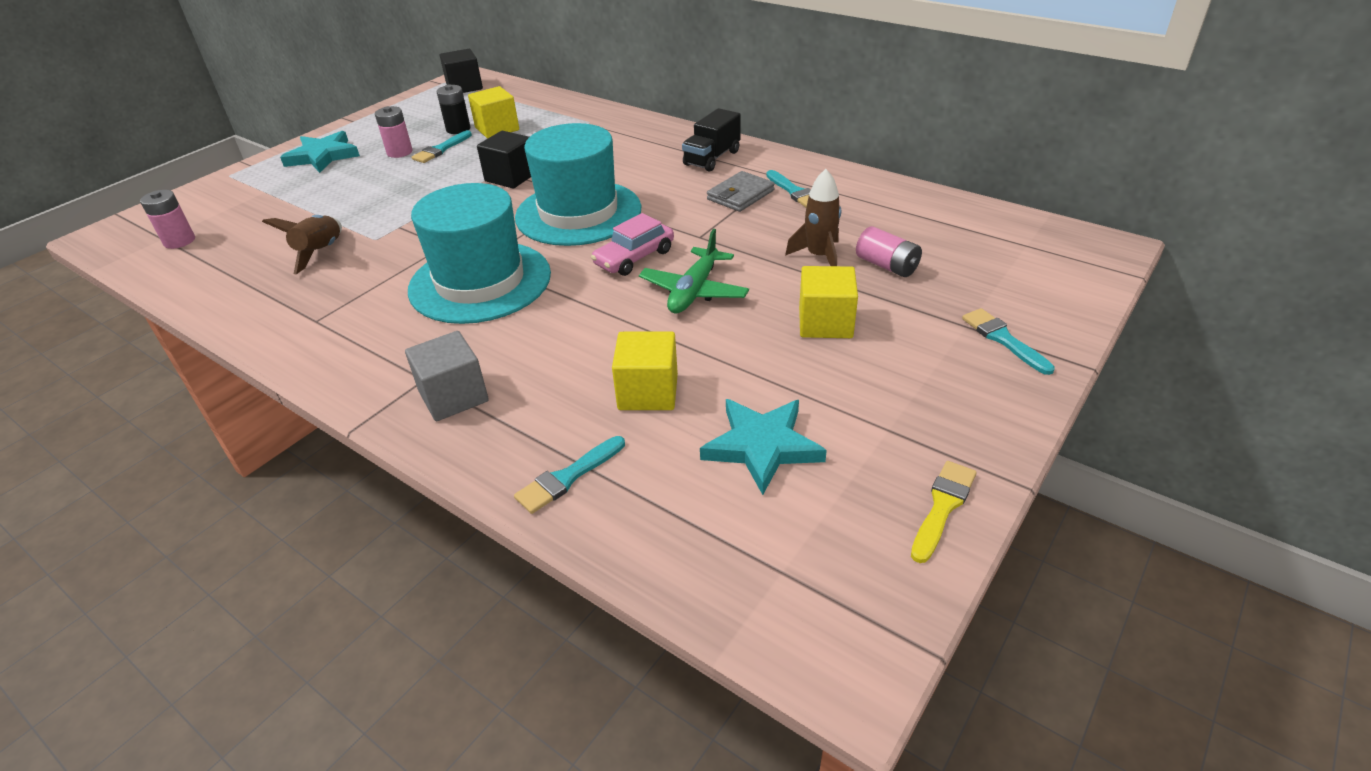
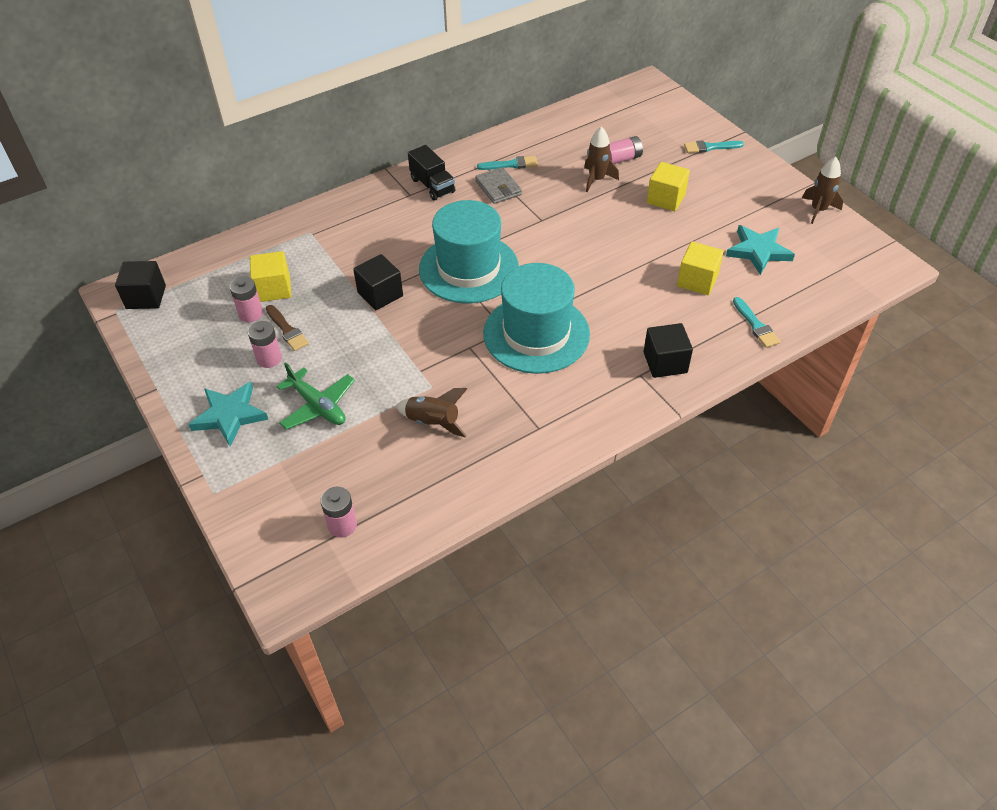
camera: 70 degrees left, 10 degrees up
(441, 149) = (287, 330): turquoise brush -> brown brush
(453, 396) = (665, 362): grey cube -> black cube
(458, 129) = (251, 314): black battery -> pink battery
(634, 258) = (550, 254): pink car -> none
(694, 291) = (605, 239): green plane -> green plane (317, 406)
(942, 507) = (818, 210): yellow brush -> brown rocket

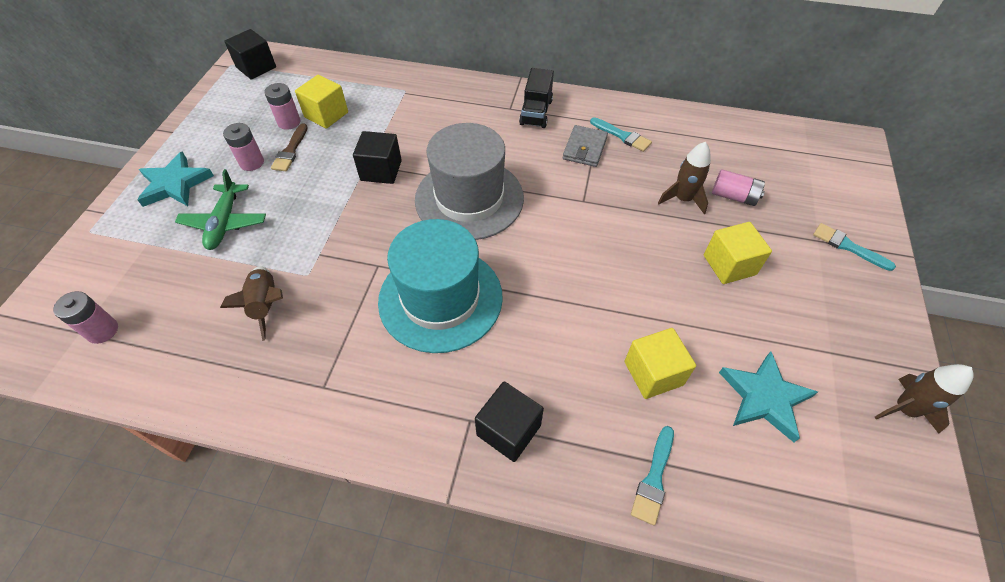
camera: 45 degrees right, 5 degrees up
(469, 268) = (469, 198): turquoise hat -> grey hat

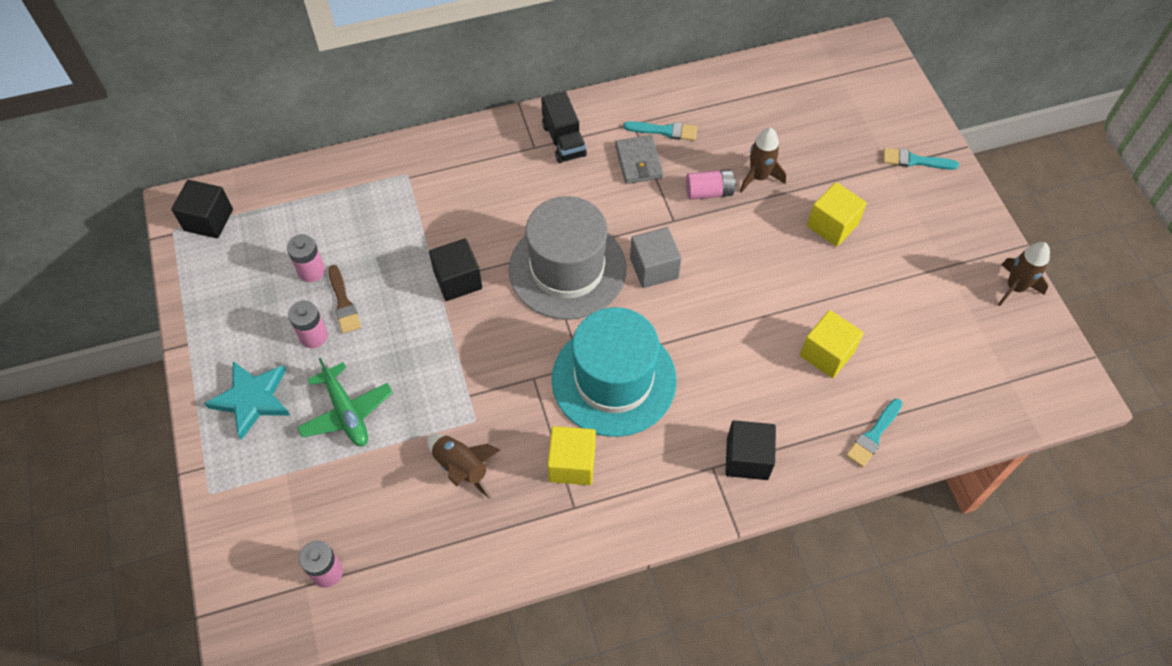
camera: 30 degrees left, 5 degrees up
(326, 115) = (345, 243): yellow cube -> yellow cube (572, 464)
(540, 228) = (654, 268): none -> grey cube
(654, 478) = (873, 435): turquoise brush -> turquoise brush turned 45 degrees clockwise
(733, 196) = (800, 153): pink battery -> pink battery (709, 192)
(764, 397) = (917, 330): turquoise star -> none

